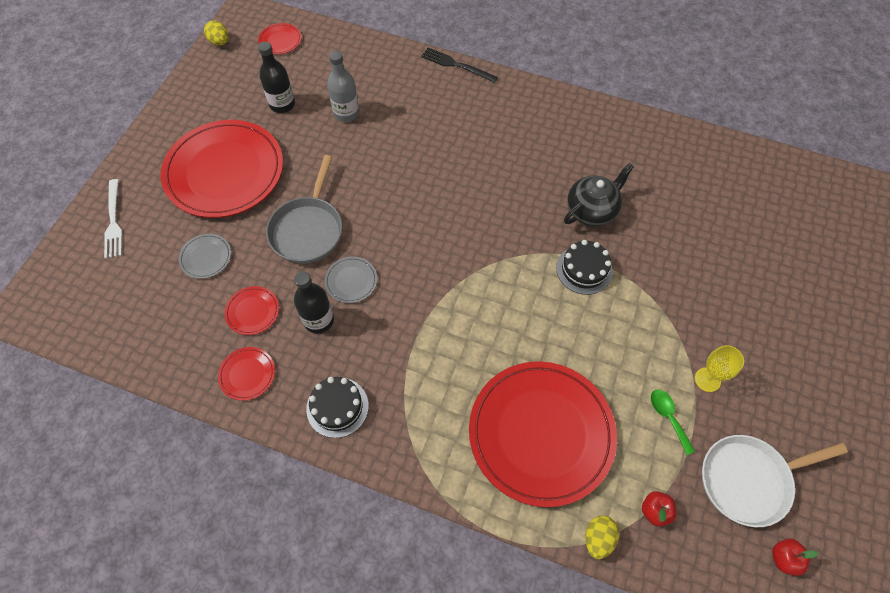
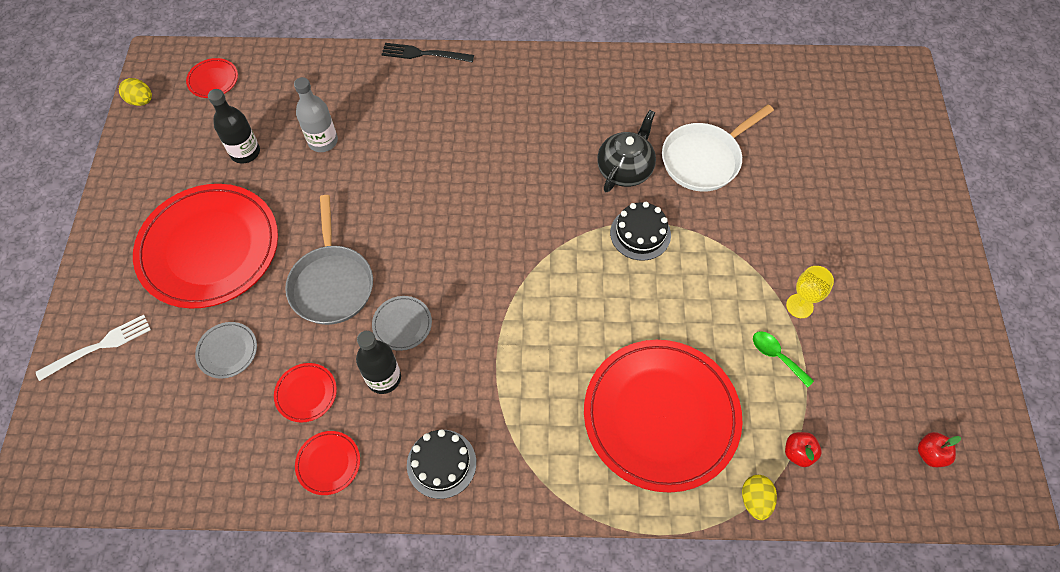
camera: 20 degrees left, 0 degrees up
(114, 222) = (100, 346): white fork -> white fork turned 90 degrees counterclockwise
(749, 480) = (873, 390): white pan -> white pan (704, 159)

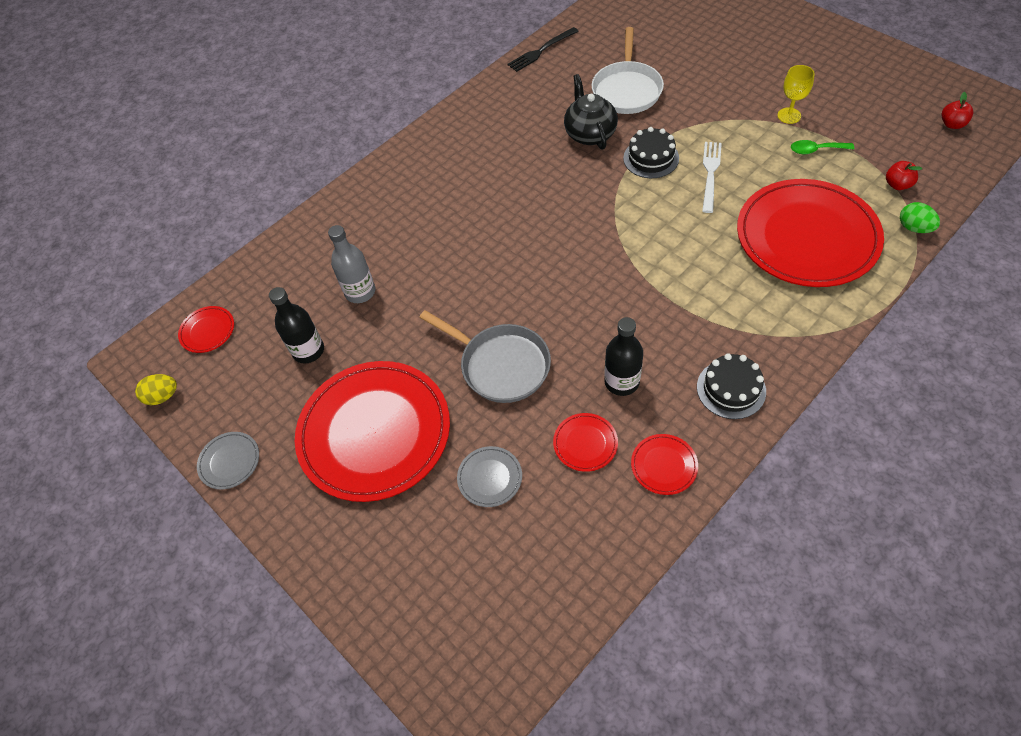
camera: 40 degrees left, 5 degrees down
(100, 346) = (384, 577): white fork -> white fork (710, 173)
(402, 324) = (585, 341): grey plate -> grey plate (229, 461)
(423, 54) = (355, 182): black fork -> black fork (540, 51)
(755, 500) = (914, 228): yellow egg -> green egg

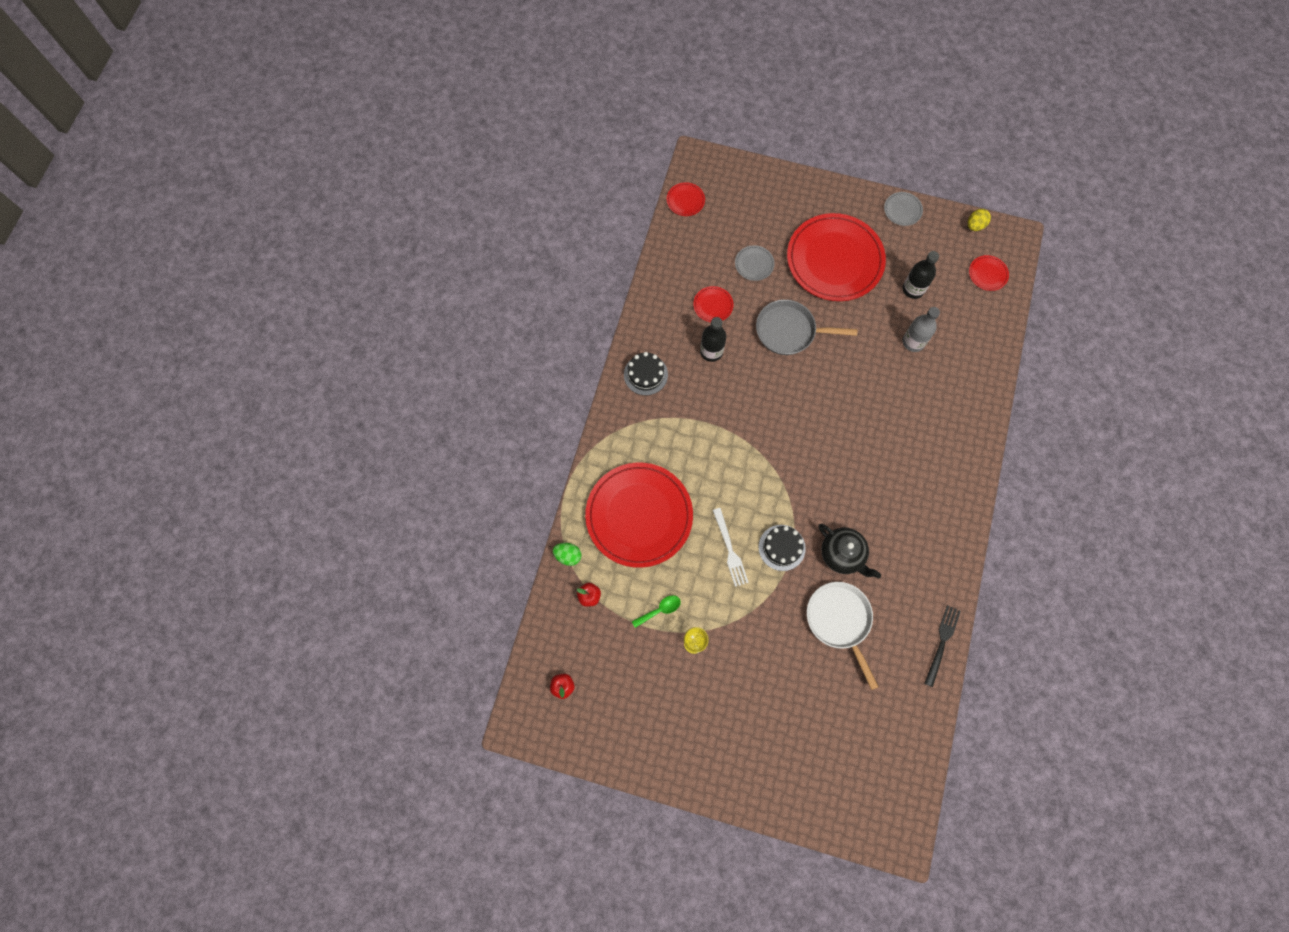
camera: 145 degrees right, 15 degrees up
(664, 465) = (664, 311): red plate -> red plate (685, 200)

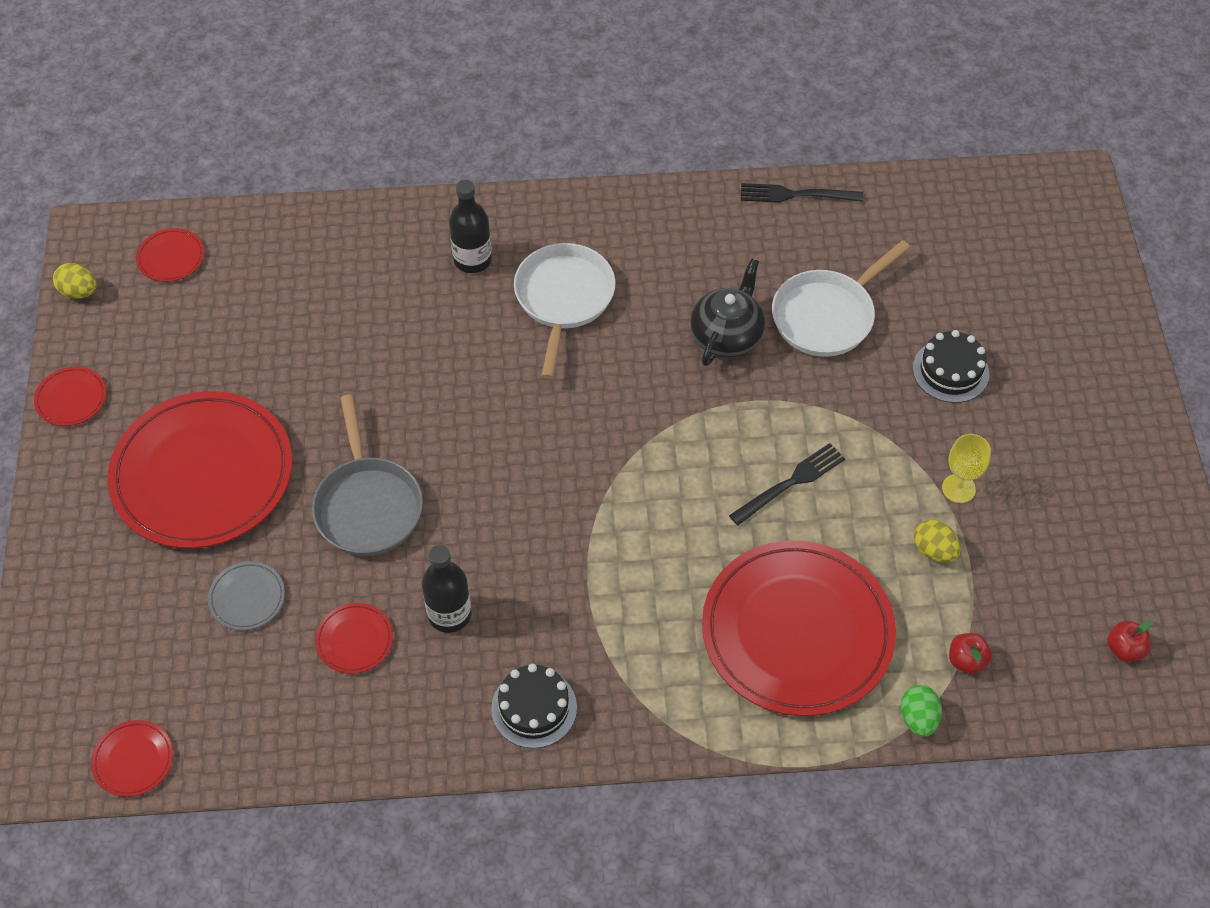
camera: 110 degrees left, 15 degrees down
(660, 610) = (934, 550): green spoon -> yellow egg
(730, 550) = (791, 482): white fork -> black fork
(781, 547) = (753, 415): black cake -> black cake (950, 371)
(897, 471) = (563, 299): none -> white pan
(902, 210) = (71, 398): grey plate -> red plate
(913, 289) = (229, 349): black bottle -> black bottle (472, 260)
(913, 342) = (330, 328): grey bottle -> none

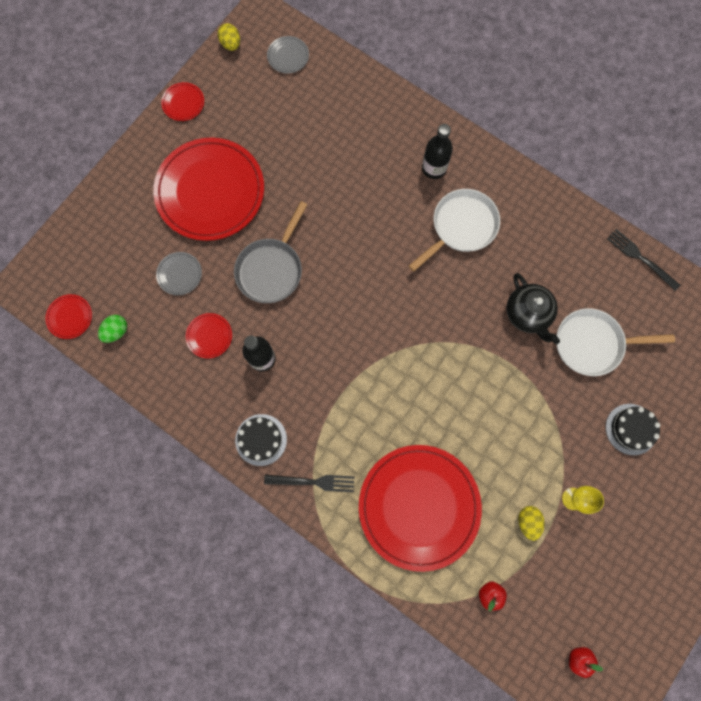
camera: 40 degrees right, 20 degrees up
(171, 257) = (288, 56): red plate -> grey plate
(726, 336) = (527, 314): black teapot -> black teapot turned 90 degrees clockwise
(791, 482) = (488, 424): black fork -> black fork (314, 482)
(918, 718) = (437, 602): green egg -> green egg (116, 331)

